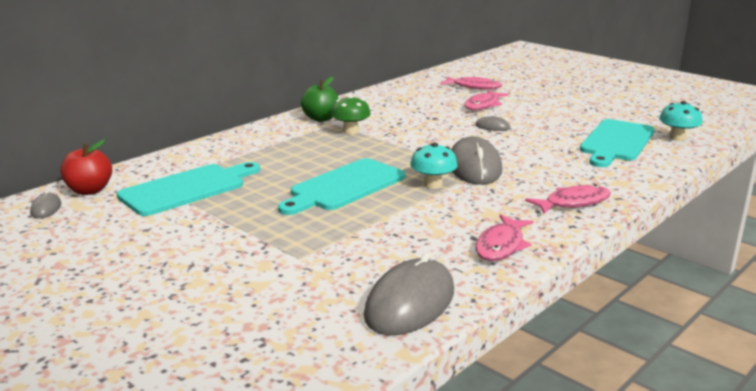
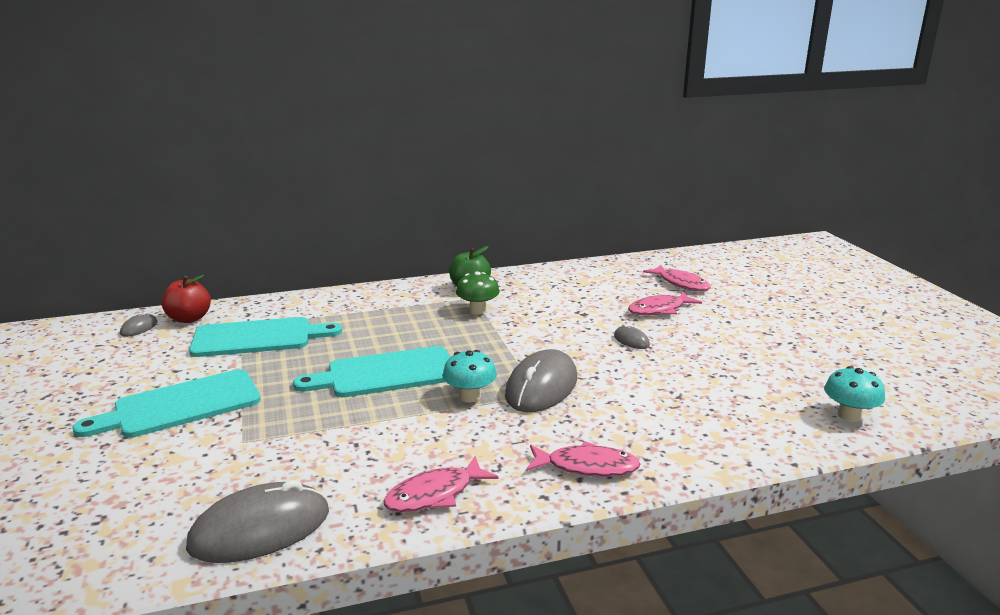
camera: 30 degrees right, 0 degrees up
(616, 142) = (755, 399): turquoise cutting board -> turquoise cutting board (180, 405)

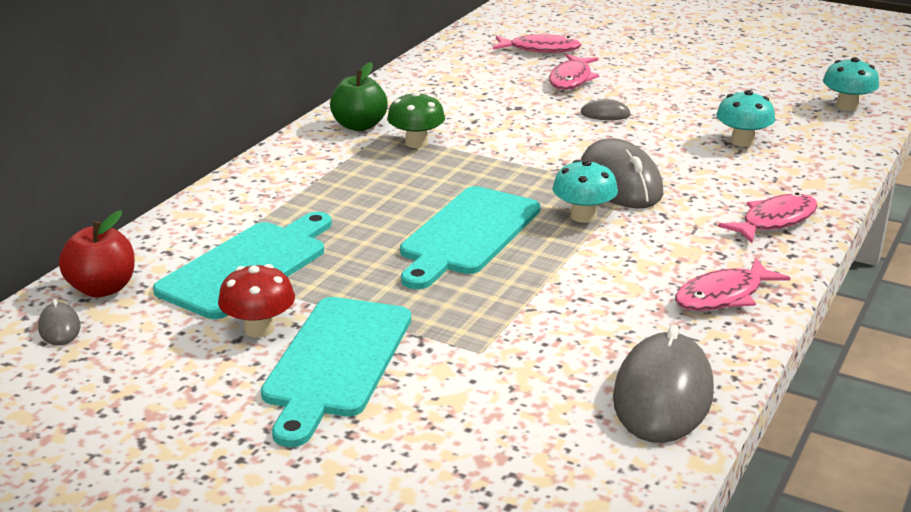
camera: 45 degrees left, 5 degrees up
(193, 370) = (259, 329): none -> red mushroom
(435, 494) = (723, 296): pink fish -> pink fish turned 45 degrees clockwise
(692, 401) = (742, 141): none -> turquoise mushroom

